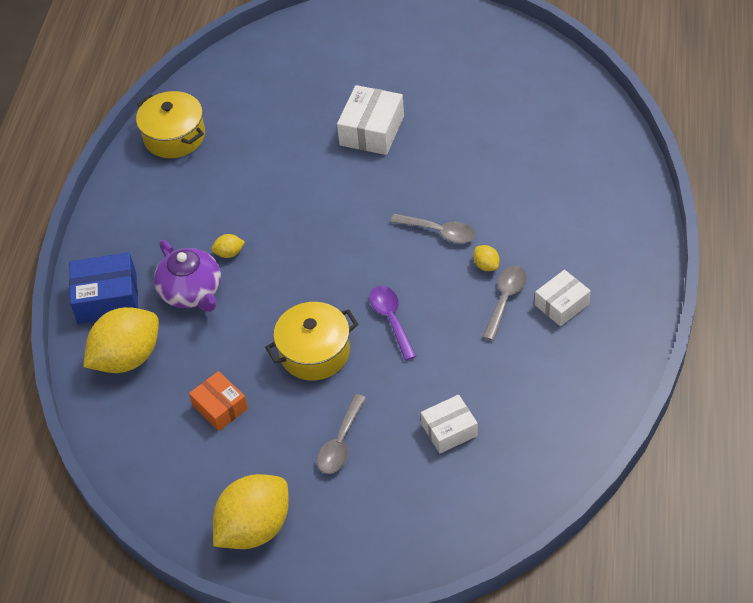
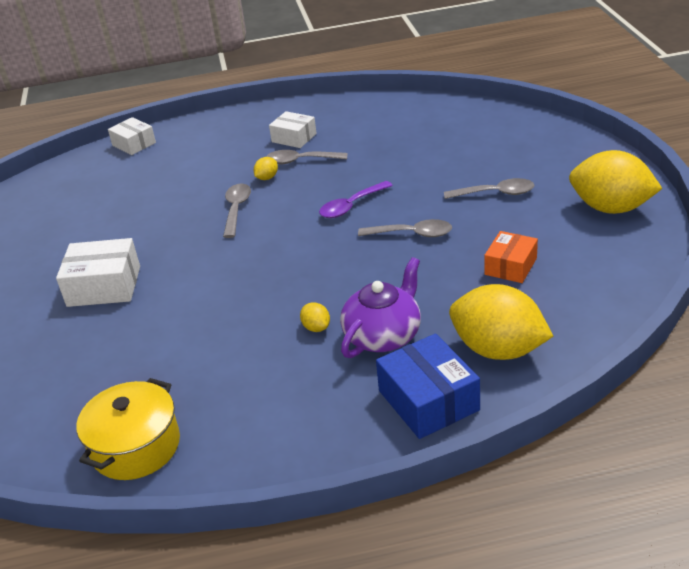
camera: 110 degrees left, 15 degrees down
(314, 352) = (412, 234): yellow pot -> grey spoon
(449, 430) = (445, 152): white box -> white box (134, 144)

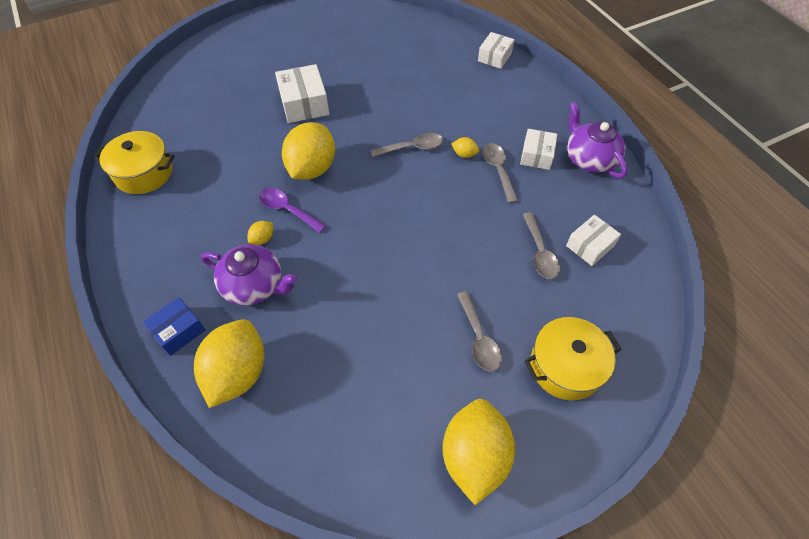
camera: 70 degrees right, 20 degrees up
(224, 284) = (312, 168): none -> yellow lemon
(314, 112) = (589, 159): none -> purple teapot
(351, 206) = (433, 224): purple spoon -> purple spoon (287, 210)
(412, 234) = (397, 279): grey spoon -> grey spoon (540, 252)
(415, 126) = (590, 246): none -> white box
(428, 400) = (178, 331): blue box -> blue box, size x0.66
(510, 266) = (356, 368): orange box -> none
(534, 155) = (565, 366): none -> yellow pot

